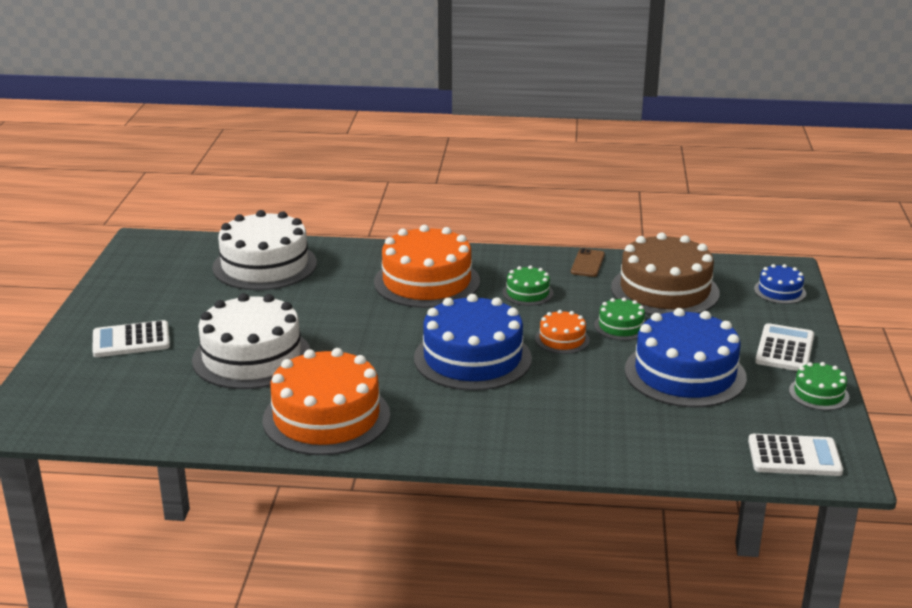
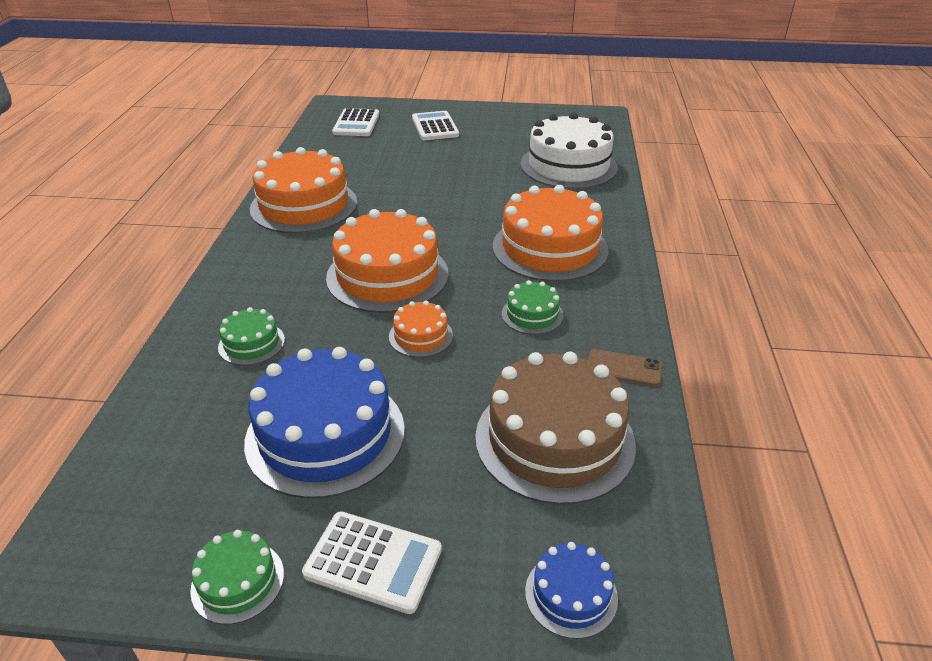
camera: 90 degrees right, 10 degrees up
(251, 357) = (405, 170): white cake -> none
(472, 358) = (387, 275): blue cake -> orange cake
(621, 326) = (450, 386): green cake -> green cake (251, 343)
(794, 456) = (103, 517): white calculator -> white calculator (356, 123)

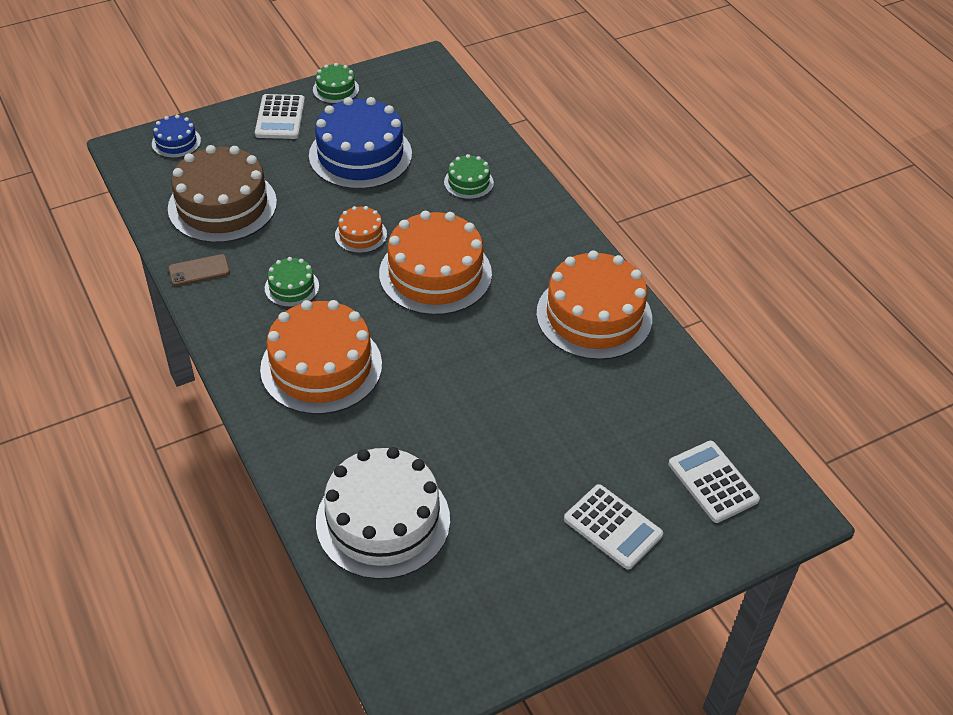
camera: 145 degrees right, 10 degrees up
(373, 561) = (280, 117): white calculator -> white calculator turned 75 degrees counterclockwise

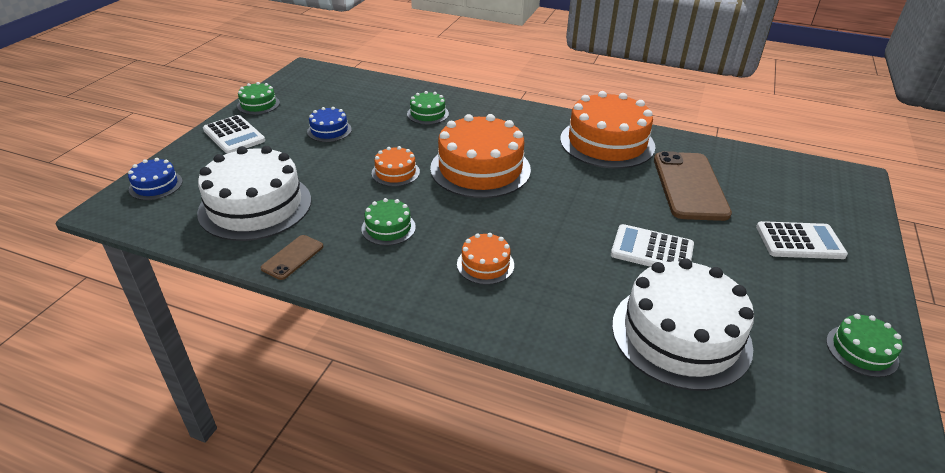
camera: 40 degrees left, 10 degrees down
(222, 205) = (255, 206): brown cake -> white cake
(321, 366) = (485, 264): orange cake -> orange cake, size x0.47
(360, 155) = (329, 130): blue cake -> blue cake, size x0.47
(502, 635) = (861, 350): none -> green cake
(600, 410) = (690, 186): none -> brown phone
(712, 482) = (799, 186): white calculator -> white calculator (652, 250)

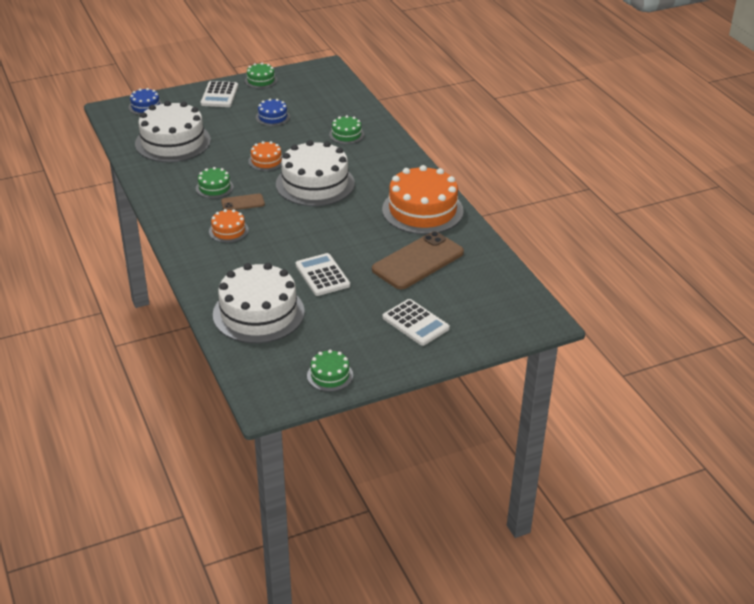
camera: 45 degrees right, 0 degrees up
(292, 257) = (152, 177): brown phone -> brown phone (243, 203)
(480, 169) = (315, 183): orange cake -> white cake

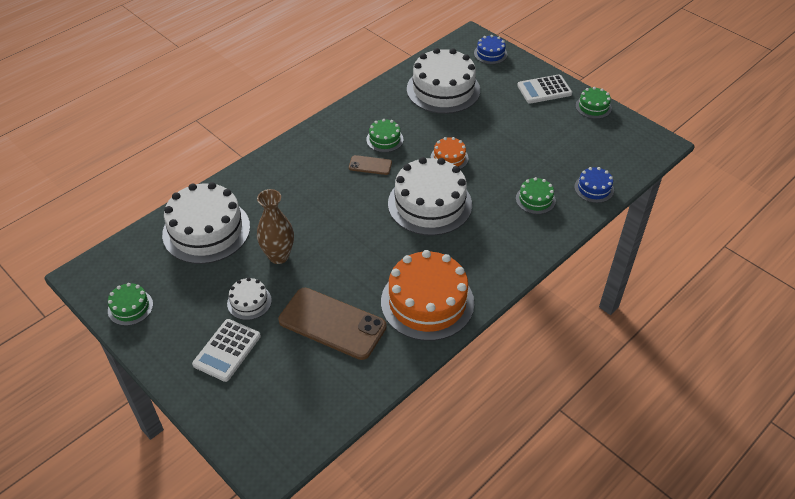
camera: 70 degrees right, 10 degrees up
(228, 231) = (321, 171): orange cake -> none
(243, 203) = (370, 165): brown phone -> brown phone turned 45 degrees counterclockwise
(272, 117) = (530, 137): blue cake -> blue cake (594, 188)
(322, 275) = (279, 256): white calculator -> brown vase
(367, 301) = (249, 302): none -> white cake

